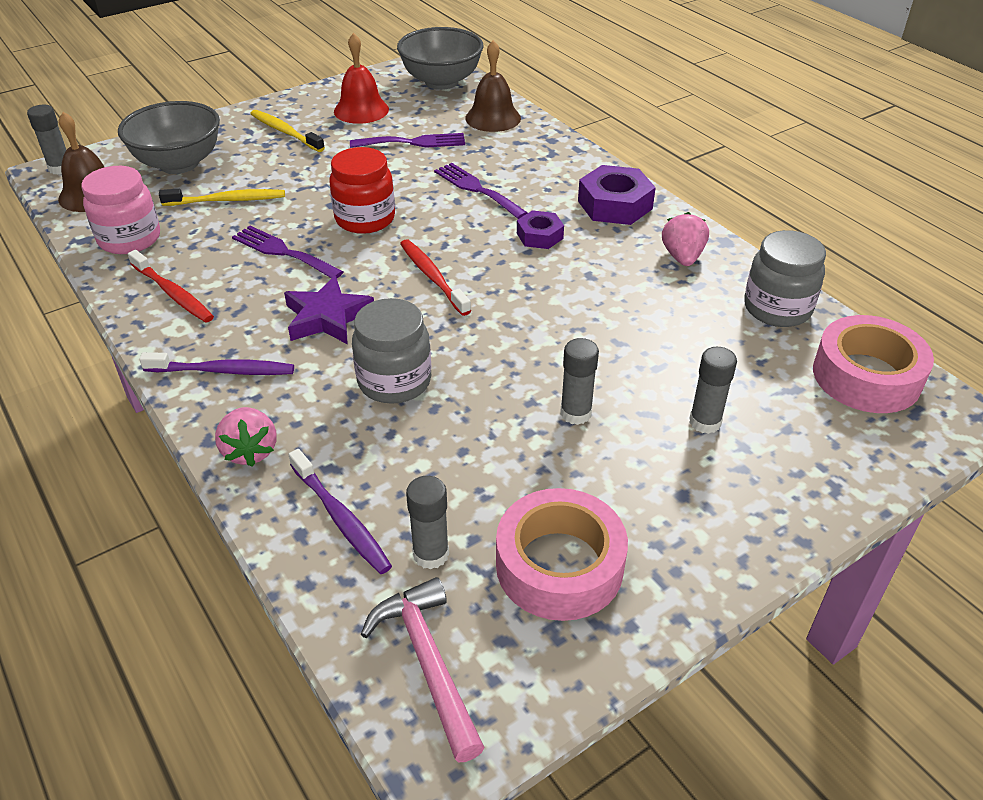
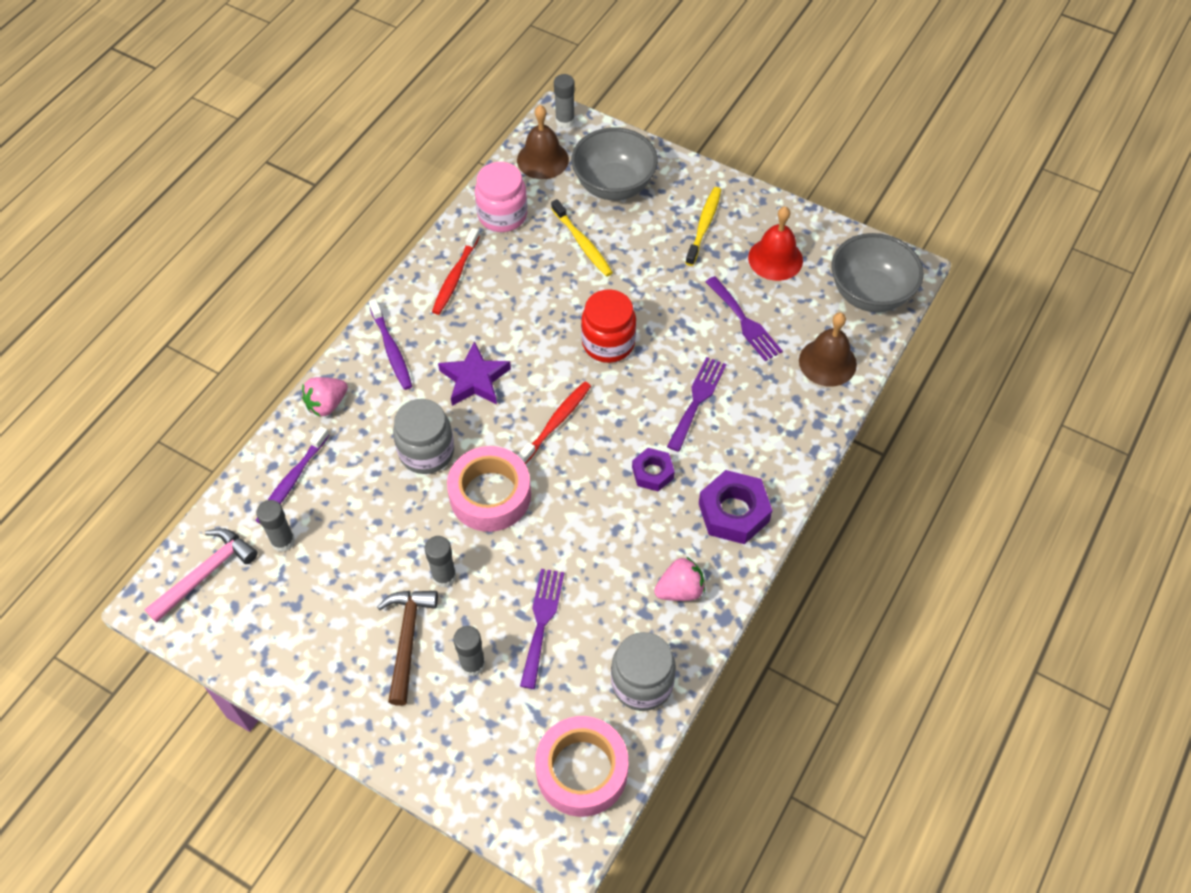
camera: 65 degrees right, 15 degrees up
(283, 252) = (536, 313): purple fork -> purple fork (541, 622)
(559, 565) = (301, 615): pink tape -> pink tape (490, 495)
(647, 468) = (407, 640): none -> brown hammer

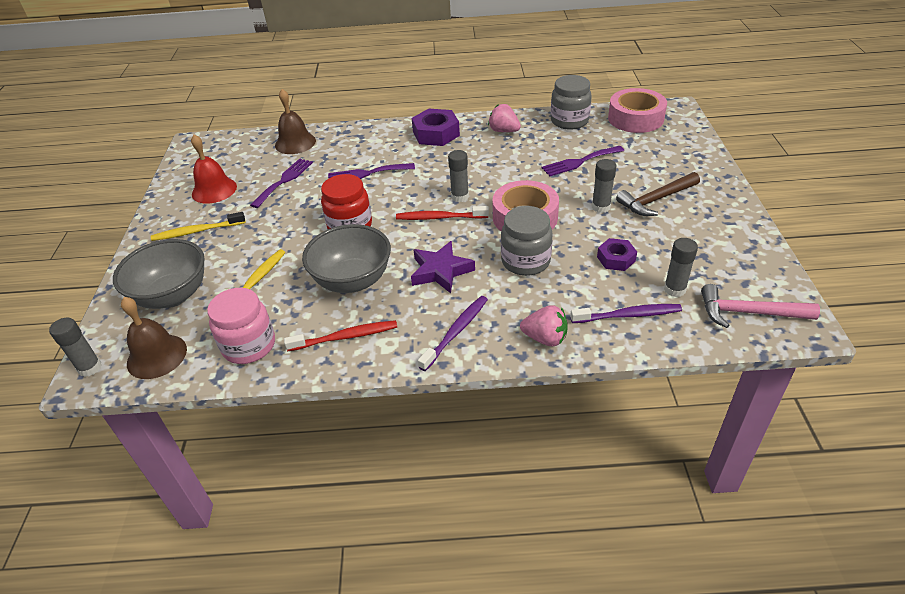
camera: 120 degrees left, 15 degrees down
(472, 664) = (635, 171): grey glue stick -> grey glue stick (460, 196)
(652, 473) = (438, 167): purple nut -> purple nut (616, 259)
(870, 293) = (224, 147): grey bowl -> grey bowl (352, 281)

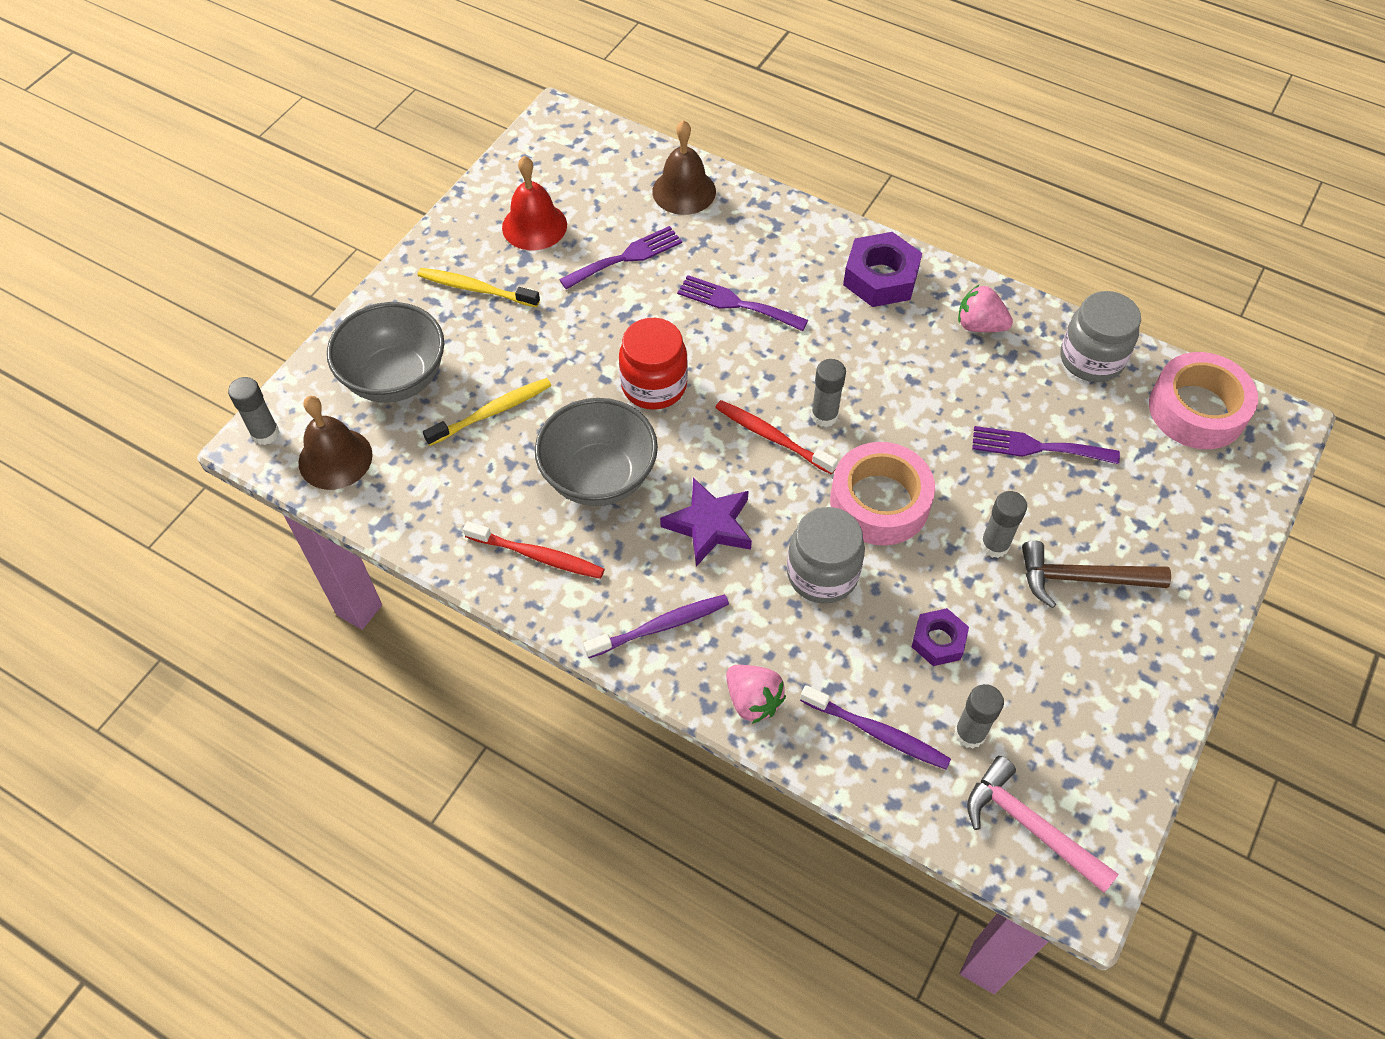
camera: 30 degrees right, 15 degrees up
(249, 346) = (432, 503): pink jar -> none
(504, 131) = (979, 325): pink strawberry -> pink strawberry turned 45 degrees counterclockwise

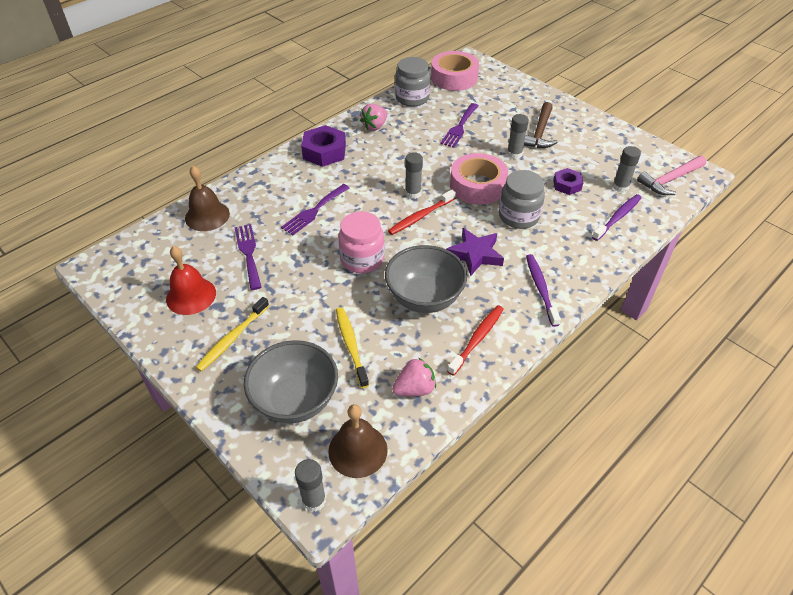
camera: 75 degrees left, 10 degrees down
(654, 385) = (362, 259): red jar -> pink jar
(753, 700) = (594, 259): pink strawberry -> pink strawberry (414, 389)

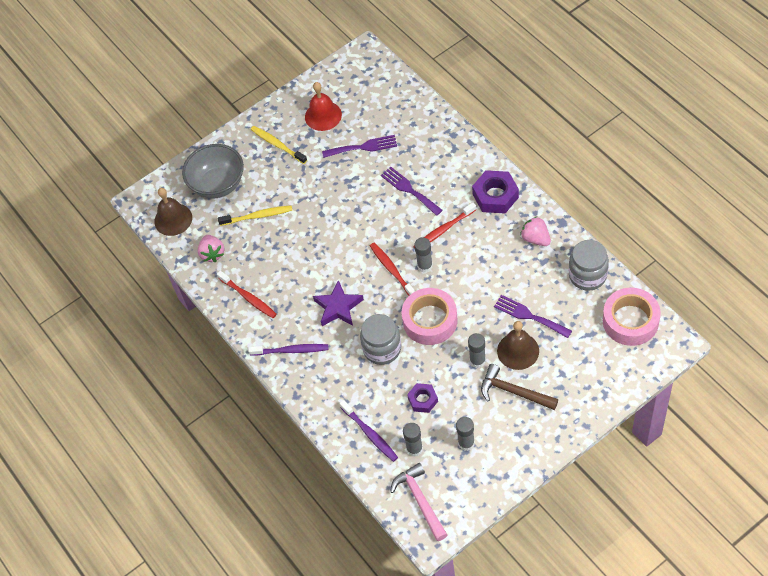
camera: 105 degrees right, 10 degrees up
(207, 216) = (412, 115): brown bell -> brown bell (518, 351)
(314, 500) = (145, 196): grey glue stick -> grey glue stick (466, 443)
(362, 259) = (344, 224): pink jar -> none
(367, 183) = (443, 230): none -> red toothbrush
(424, 298) = (295, 266): grey bowl -> none

